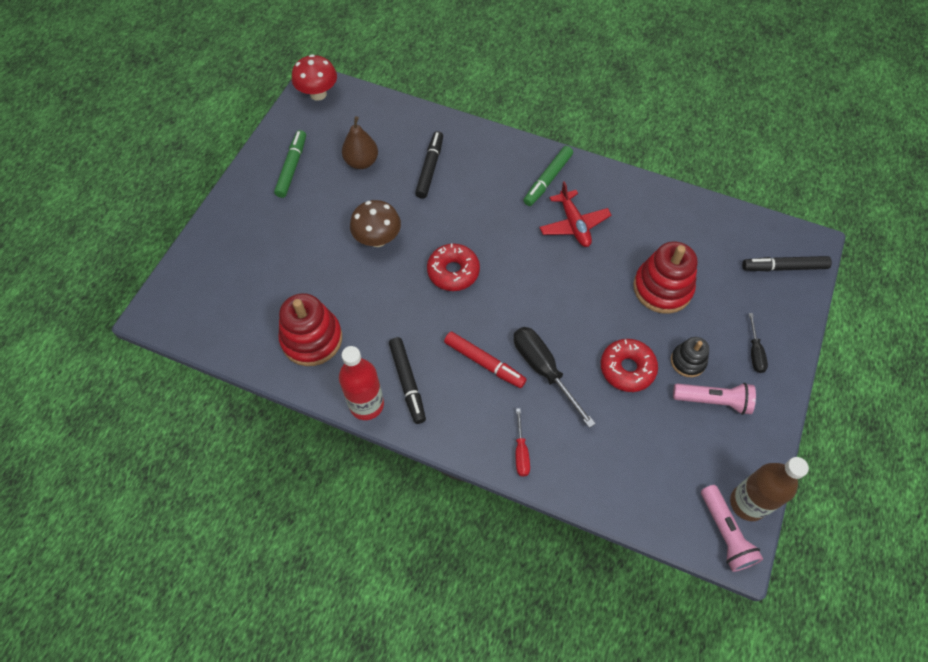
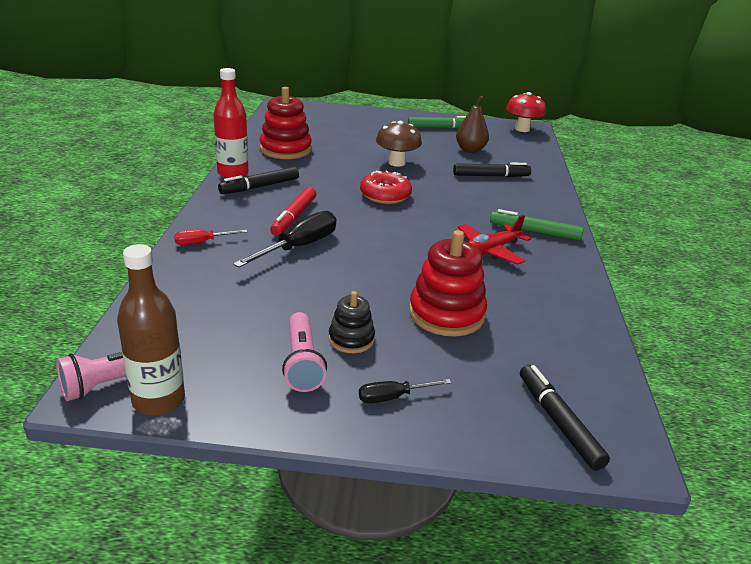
camera: 70 degrees right, 30 degrees down
(627, 369) = (321, 296): red donut -> none

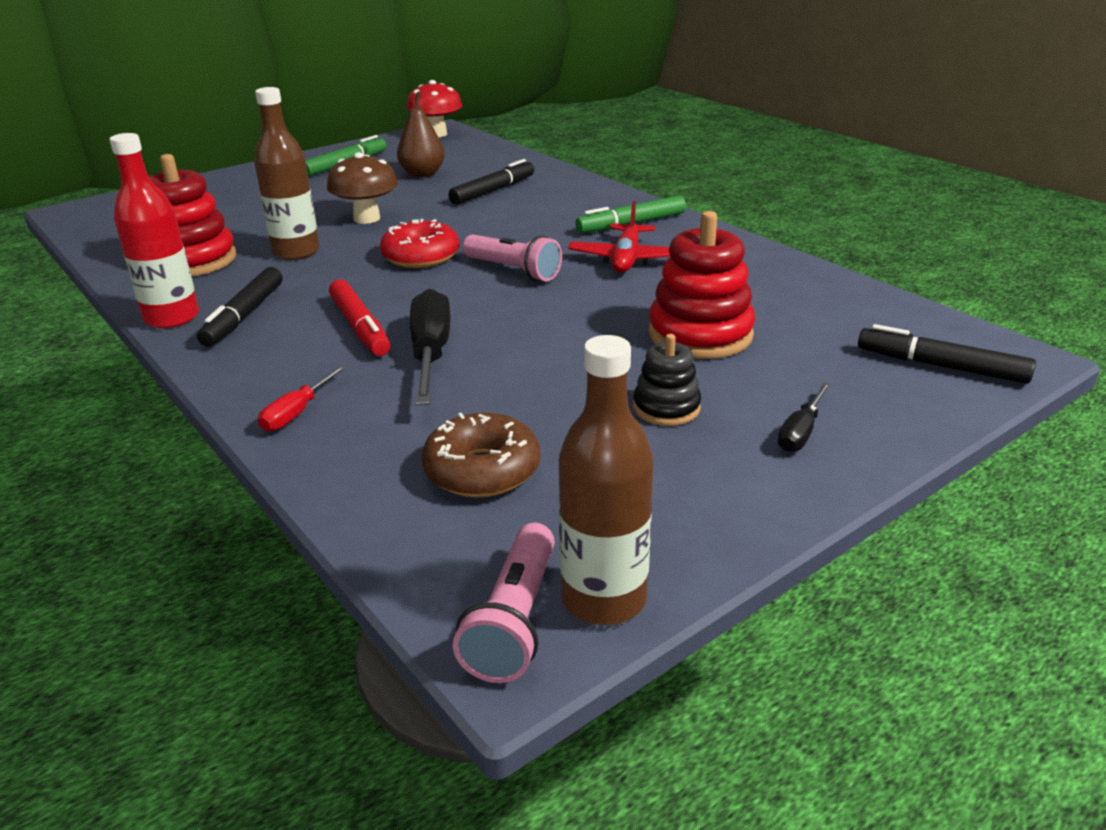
camera: 40 degrees left, 0 degrees up
(220, 313) = (482, 470): none -> brown donut
(302, 363) = (667, 459): pink flashlight -> pink flashlight (513, 271)
(334, 166) = (296, 252): none -> brown bottle

